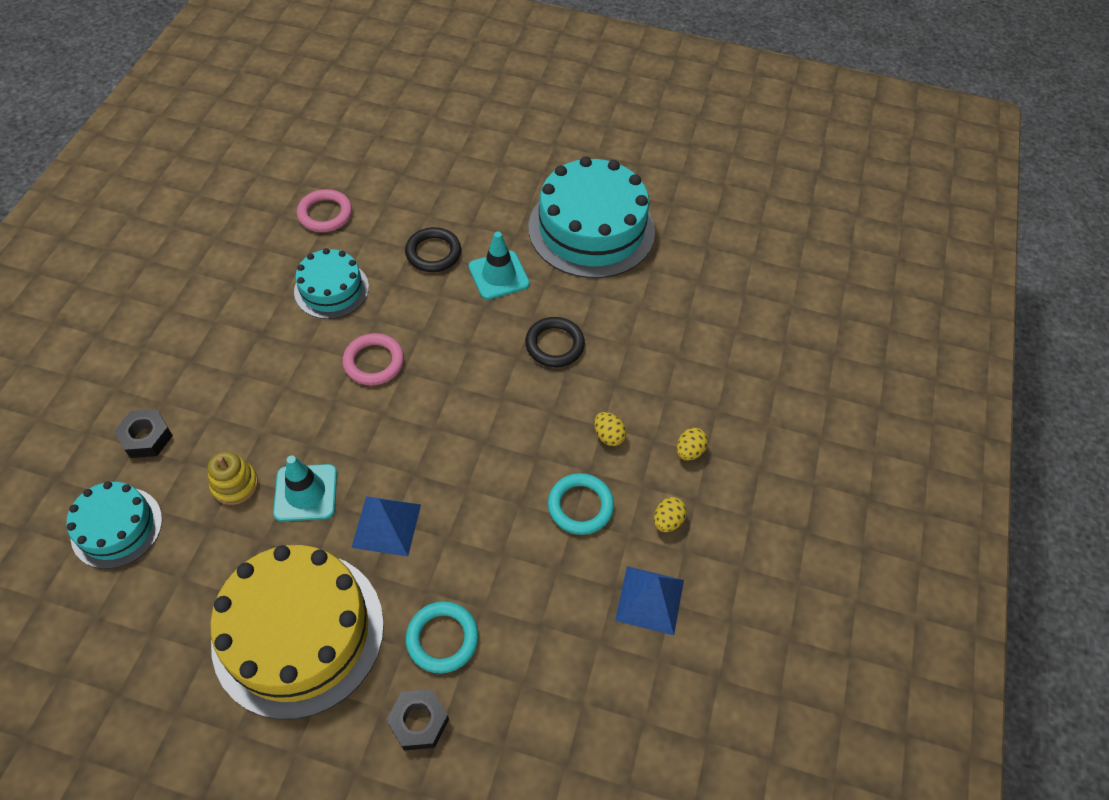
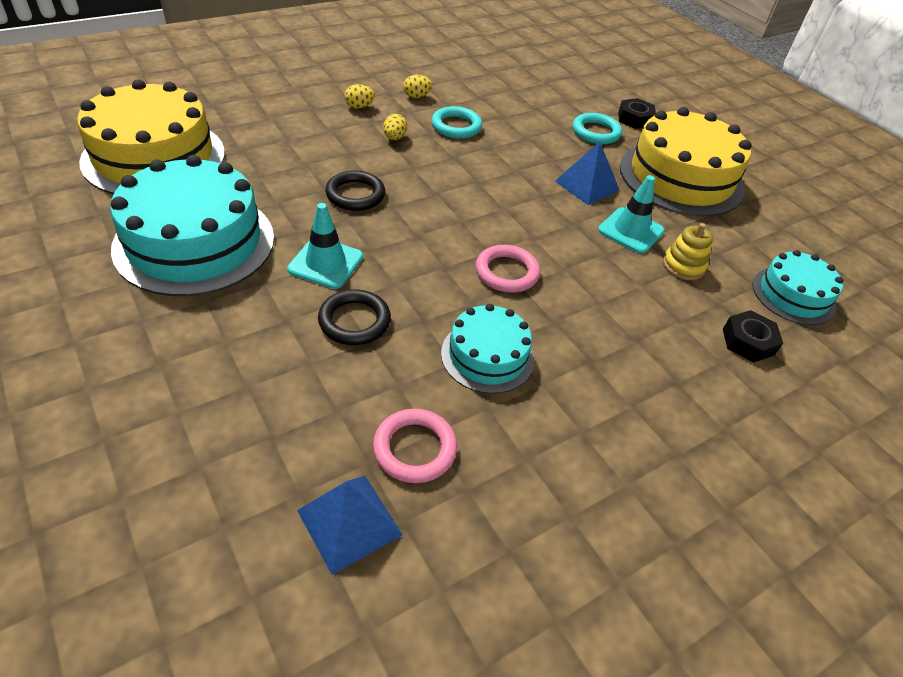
camera: 140 degrees left, 10 degrees down
(650, 600) = (468, 85): blue pyramid -> blue pyramid (349, 522)
(723, 263) = (154, 156): none -> yellow cake

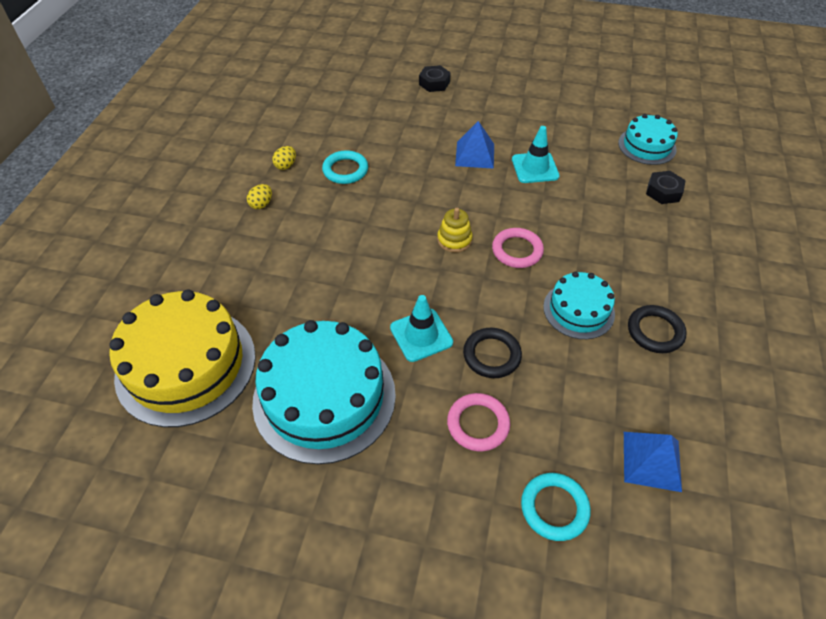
camera: 40 degrees left, 5 degrees up
(355, 195) = (364, 273): black ring -> black ring (655, 331)
(394, 138) = (322, 210): yellow egg -> none
(414, 448) = (622, 394): pink ring -> pink ring (478, 424)
(596, 132) = (428, 110): turquoise ring -> turquoise ring (554, 508)
(681, 178) = (511, 109): yellow cake -> none
(683, 266) = (585, 170): yellow stacking toy -> yellow stacking toy (454, 240)

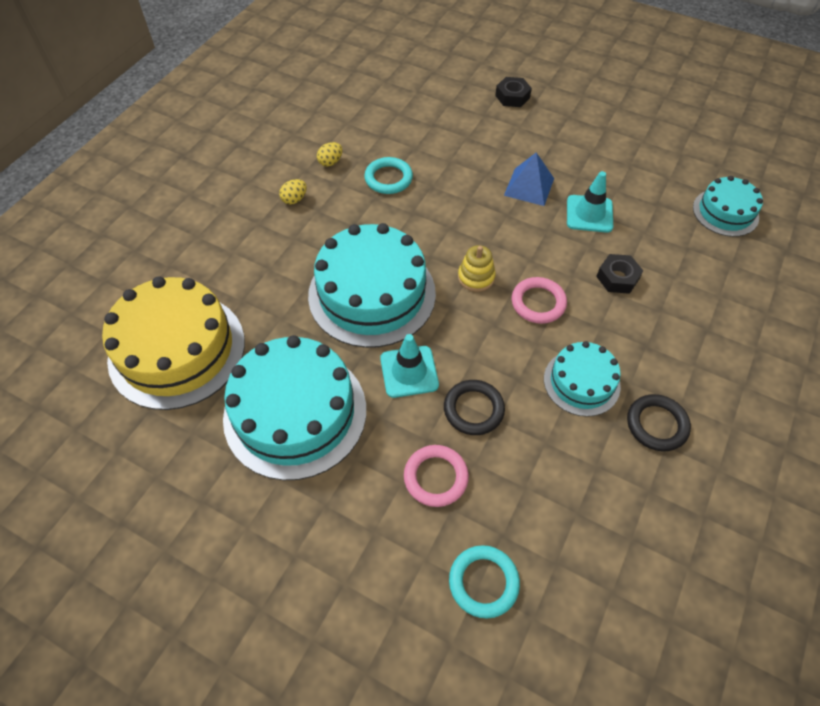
camera: 15 degrees right, 5 degrees up
(363, 273) = (372, 294): none -> turquoise cake
(651, 461) = (602, 561): blue pyramid -> none
(663, 192) = (725, 269): black nut -> black nut (617, 278)

